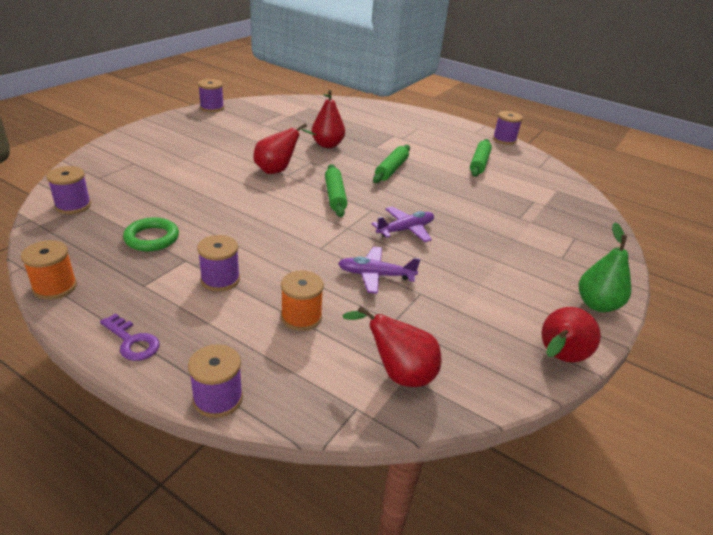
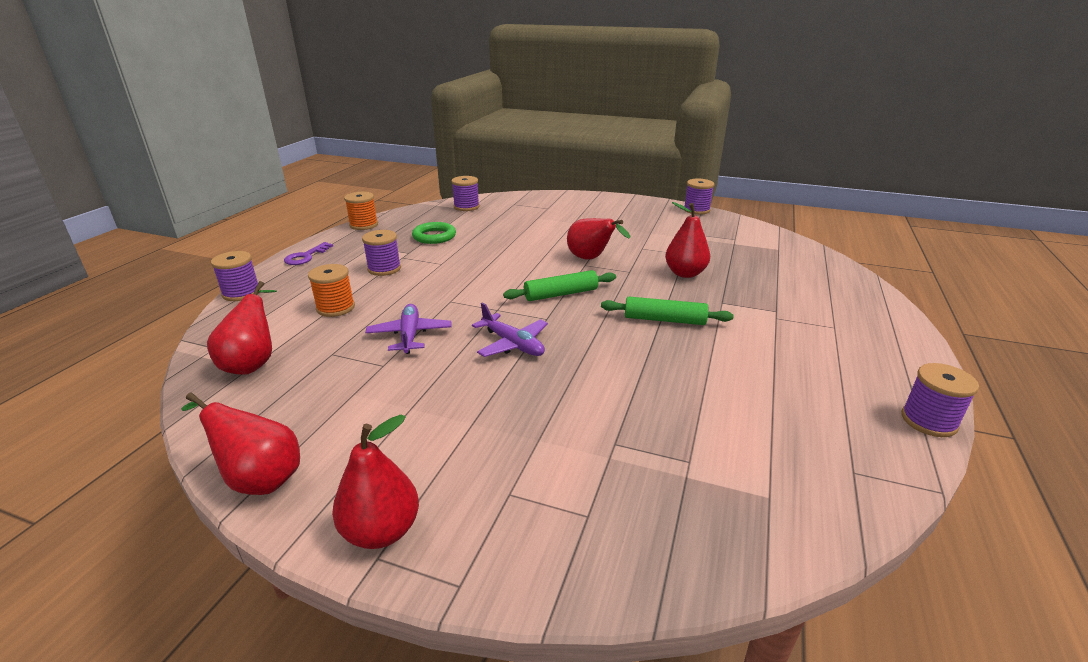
camera: 80 degrees right, 5 degrees down
(479, 163) = (777, 393): green rolling pin -> none
(597, 304) = (381, 531): green pear -> red pear

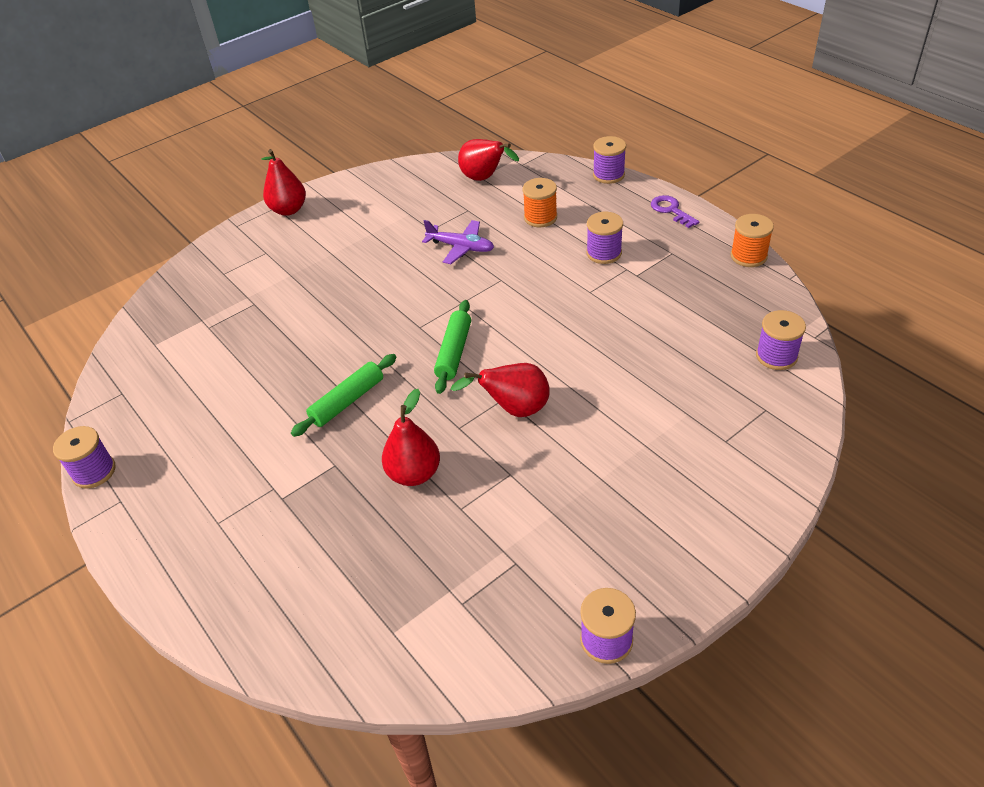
camera: 125 degrees right, 15 degrees up
(259, 478) = (364, 179): red pear -> none
(434, 236) = (673, 302): green ring -> none
(513, 344) = (399, 295): purple plane -> none

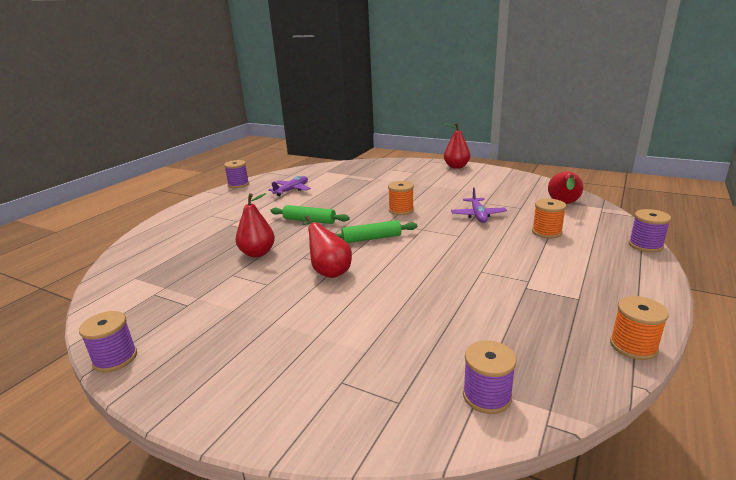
camera: 65 degrees right, 20 degrees down
(201, 401) = (292, 190): none -> purple plane
(391, 304) = (401, 210): none -> orange spool
(604, 253) = (536, 266): purple spool -> none
(671, 210) = (642, 285): purple key -> none

